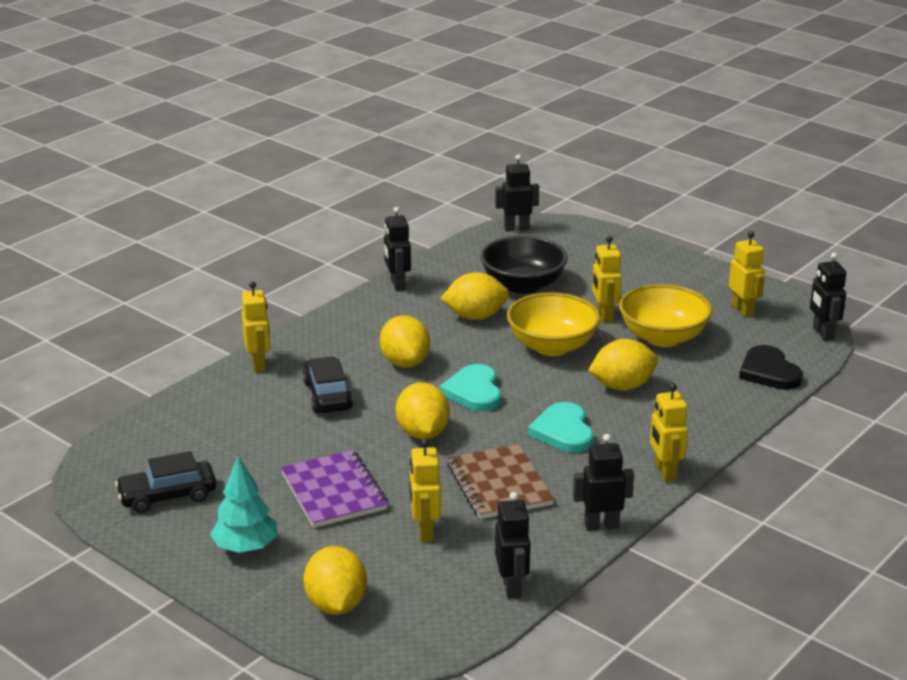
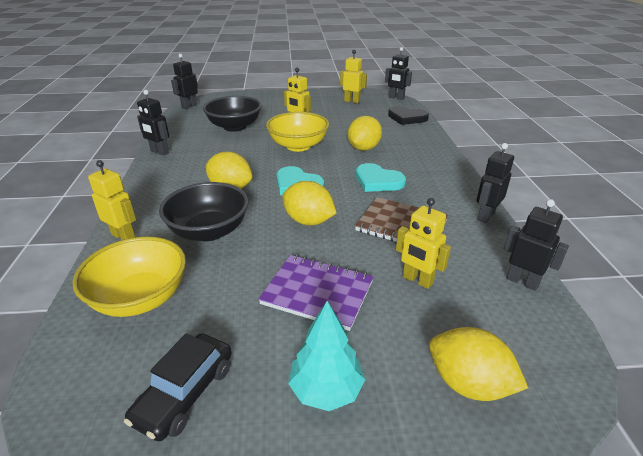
camera: 45 degrees left, 5 degrees up
(327, 395) = (209, 231): black car -> black bowl
(475, 317) = (233, 149): yellow lemon -> none
(663, 337) = (340, 122): yellow bowl -> yellow bowl (140, 298)
(665, 472) = (456, 175): yellow robot -> none

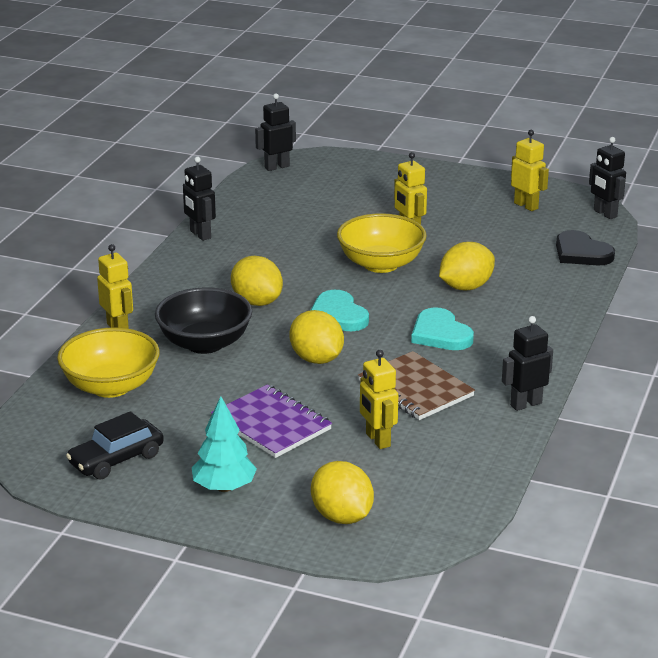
camera: 25 degrees right, 5 degrees down
(234, 127) = (318, 216): black bowl -> none
(522, 281) = (484, 469): black robot -> none

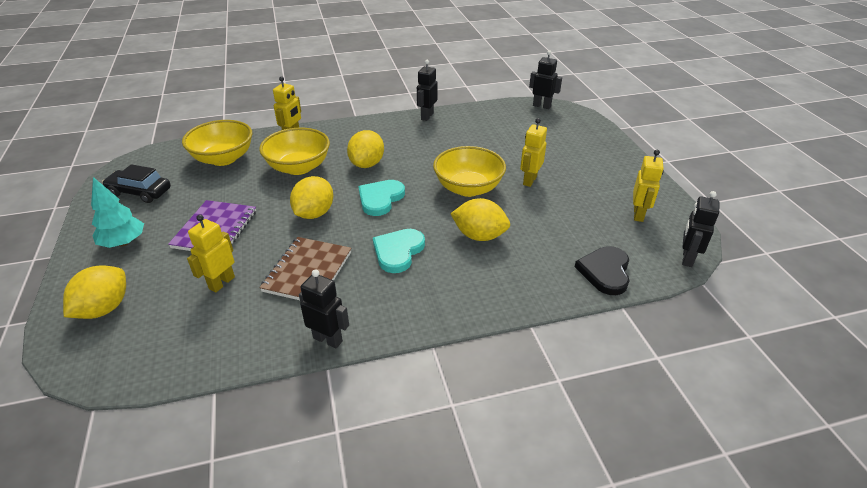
camera: 55 degrees right, 10 degrees up
(205, 343) = (298, 167): black bowl -> yellow bowl

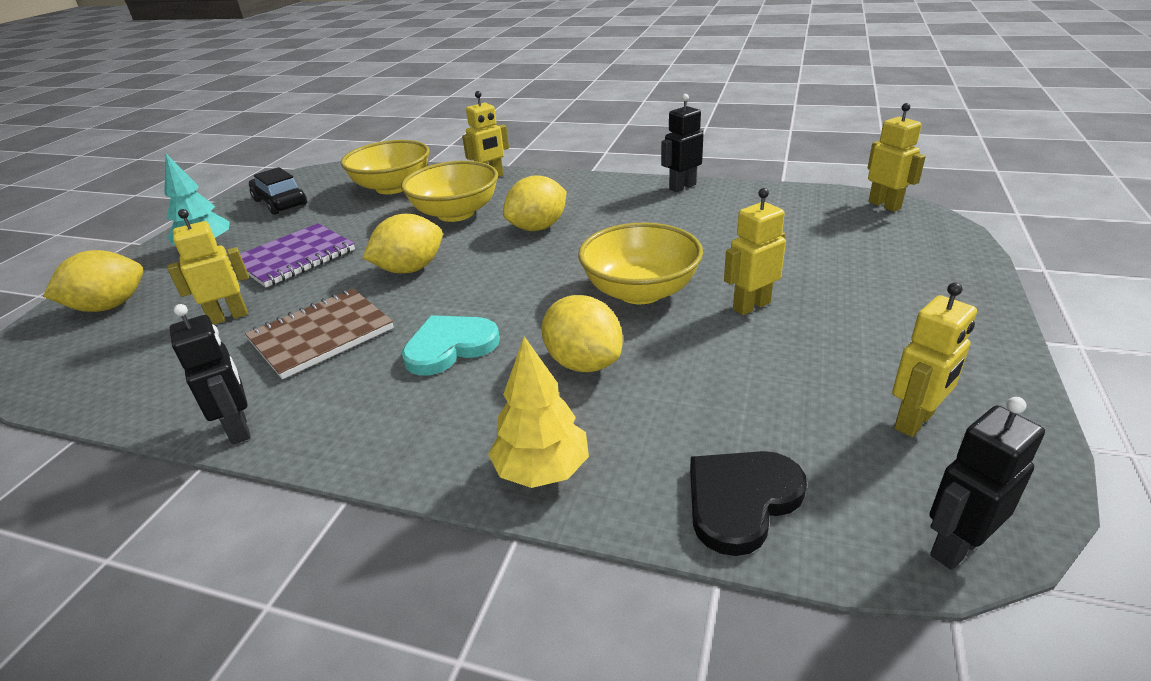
camera: 35 degrees right, 5 degrees down
(380, 199) = (506, 273): turquoise heart -> none
(514, 293) = (542, 470): none -> yellow tree
(542, 106) = (884, 205): black robot -> yellow robot

